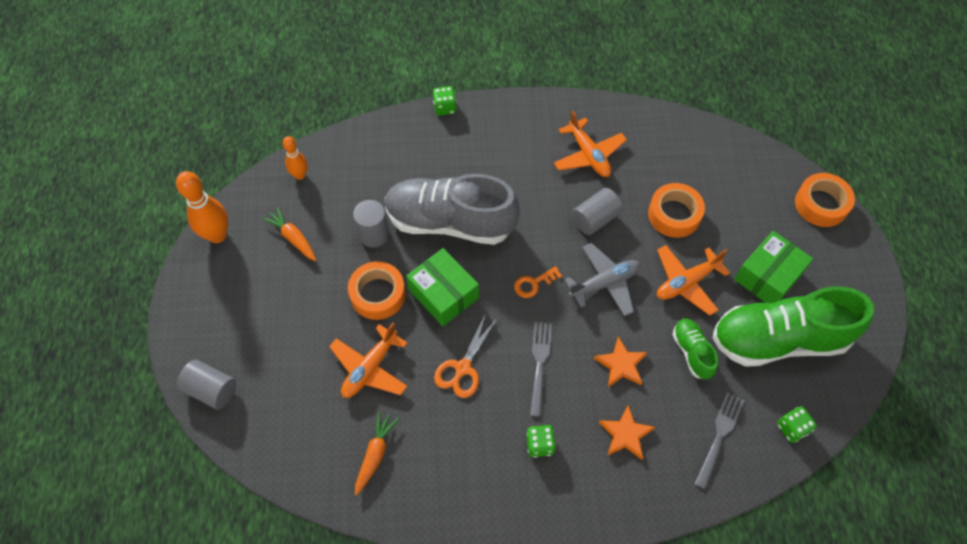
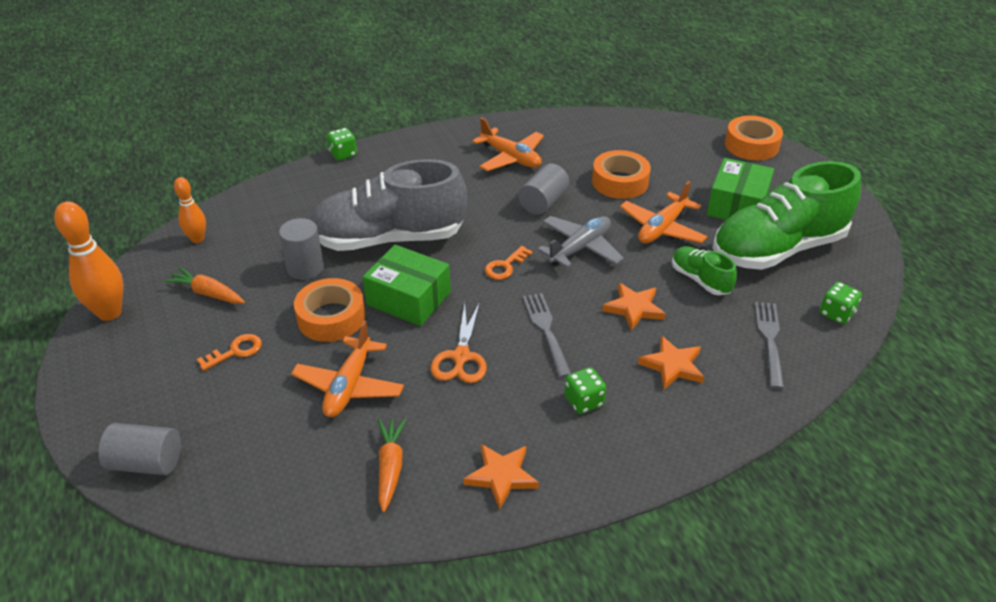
camera: 20 degrees left, 20 degrees down
(298, 305) = (235, 351): none -> orange key
(451, 491) = (501, 476): none -> orange star

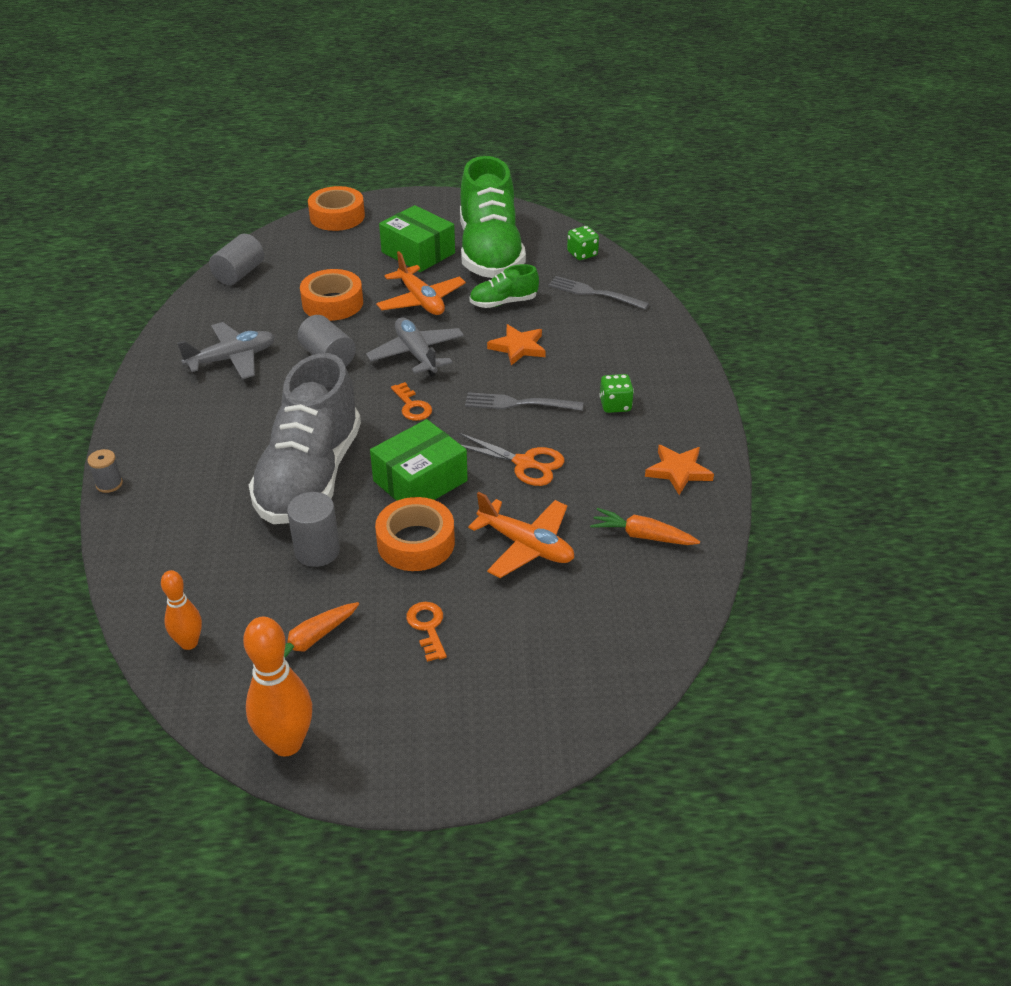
camera: 70 degrees left, 0 degrees up
(146, 462) = (564, 717): grey cylinder -> grey cylinder (239, 274)
(343, 154) = (109, 484): green dice -> grey spool
(511, 158) = (232, 359): orange plane -> grey plane
(672, 366) = (597, 348): orange star -> none

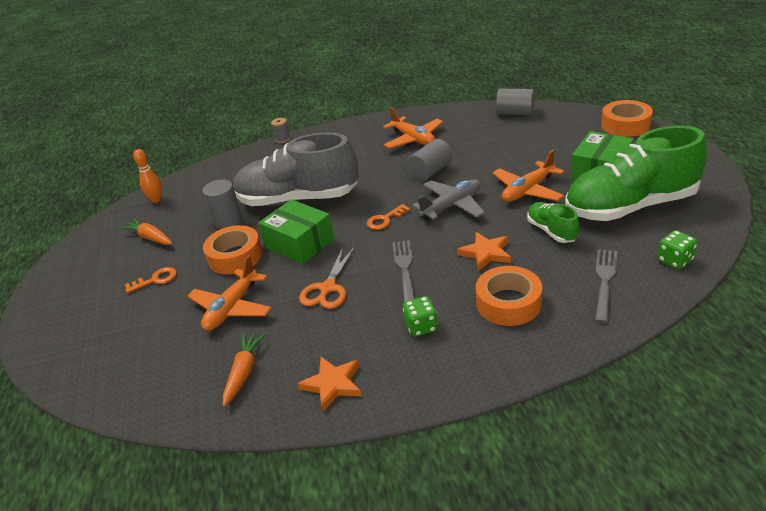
camera: 85 degrees right, 5 degrees down
(232, 359) = (413, 139): grey plane -> orange plane
(287, 743) = (77, 250): orange bowling pin -> none
(332, 303) = (500, 155): orange tape -> orange tape (508, 303)

